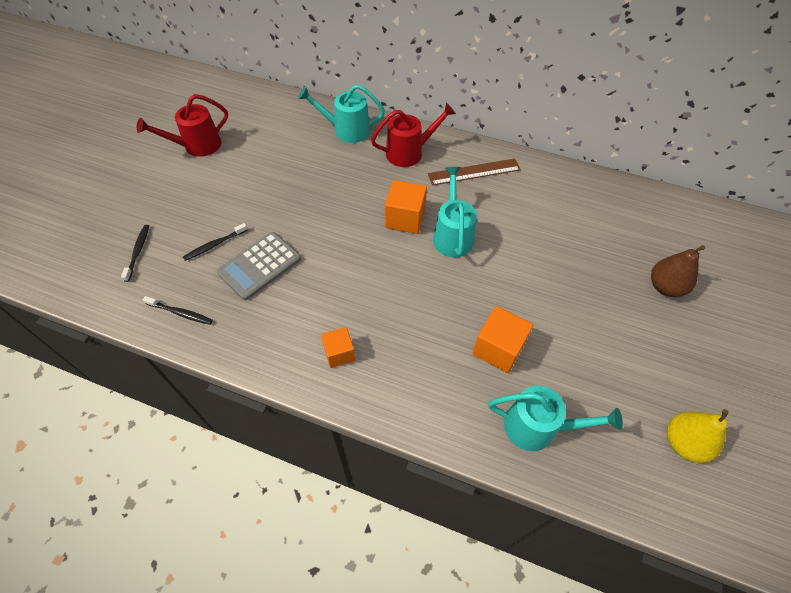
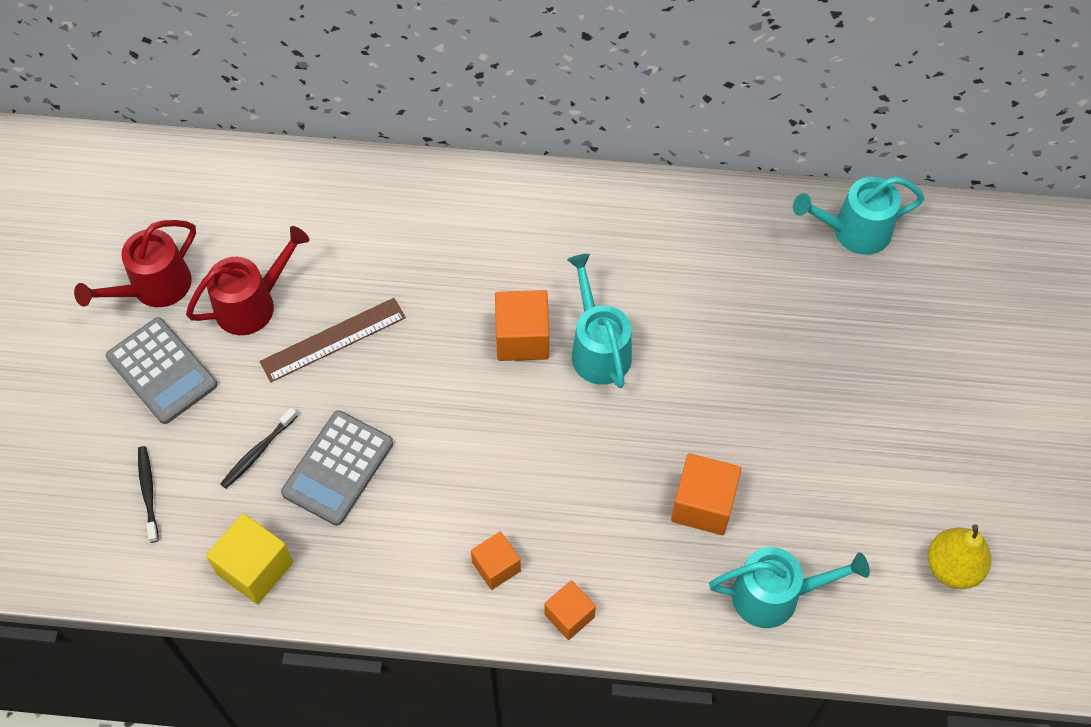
camera: 15 degrees left, 5 degrees up
(180, 188) = (162, 371): none -> grey calculator
(180, 313) = (255, 568): black toothbrush -> yellow cube
(346, 130) = (382, 201): turquoise watering can -> turquoise watering can (854, 231)
(379, 400) = (569, 616): none -> orange cube
(409, 152) = (494, 219): red watering can -> red watering can (252, 304)
(474, 172) = (601, 231): brown ruler -> brown ruler (333, 339)
(665, 287) = (904, 357): brown pear -> none

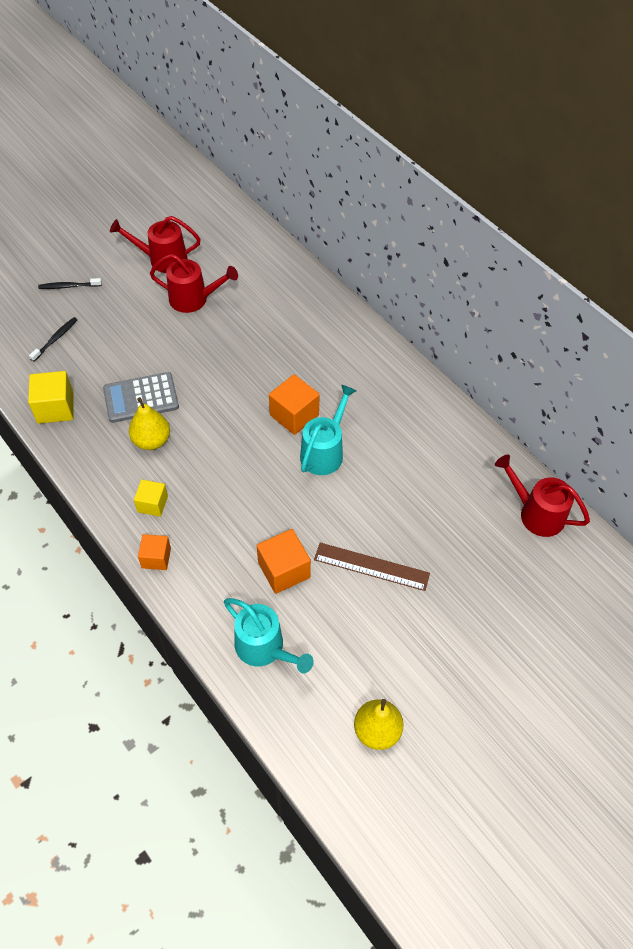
camera: 45 degrees right, 5 degrees down
(162, 371) = (123, 295): grey calculator -> none
(258, 452) = (118, 361): black toothbrush -> black toothbrush (69, 286)
(333, 339) = (208, 342): brown ruler -> brown ruler (371, 566)
(409, 502) = (152, 440): none -> yellow pear
(496, 566) = (152, 504): orange cube -> yellow cube
(854, 231) = (536, 513): turquoise watering can -> red watering can

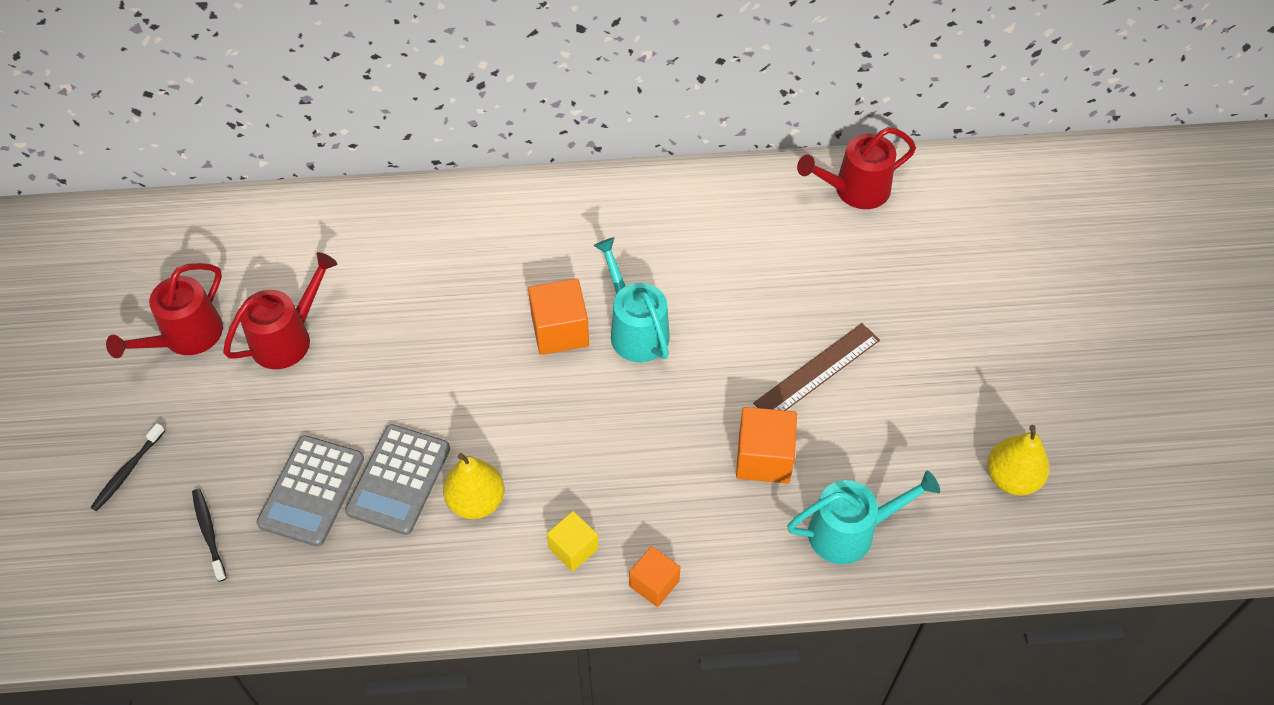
camera: 55 degrees left, 0 degrees up
(55, 408) = (330, 589): yellow cube -> none
(108, 365) = (311, 491): none -> grey calculator

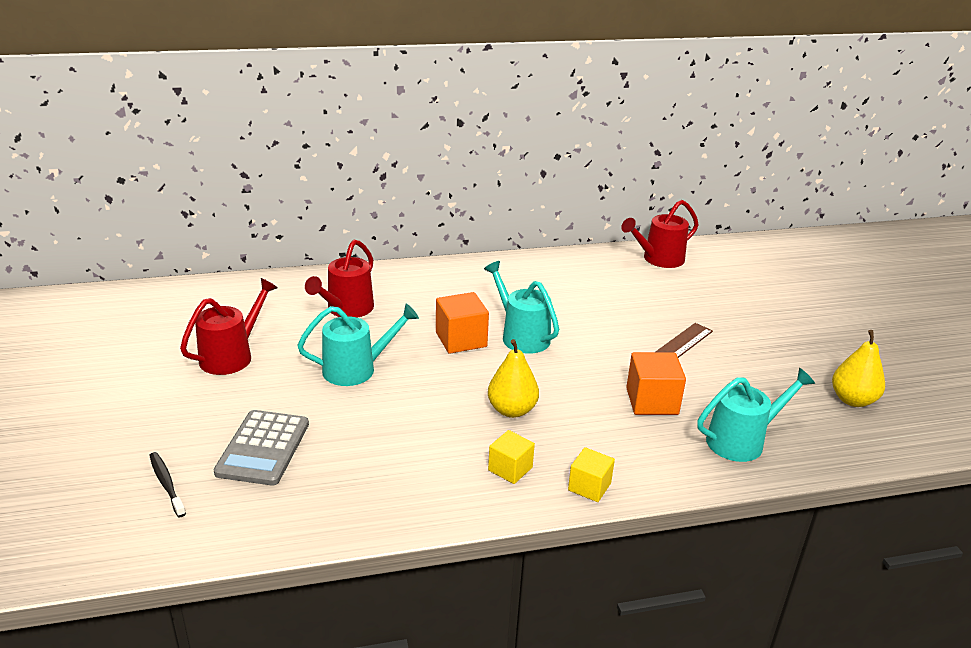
camera: 10 degrees left, 25 degrees down
(127, 471) = (86, 447): black toothbrush -> none
(186, 337) = (141, 360): red watering can -> red watering can (346, 309)
(398, 479) = (342, 435): grey calculator -> none
(428, 373) = (356, 369): none -> turquoise watering can
(476, 501) = (415, 444): yellow pear -> yellow pear (512, 410)
(654, 583) = (589, 487): orange cube -> yellow cube

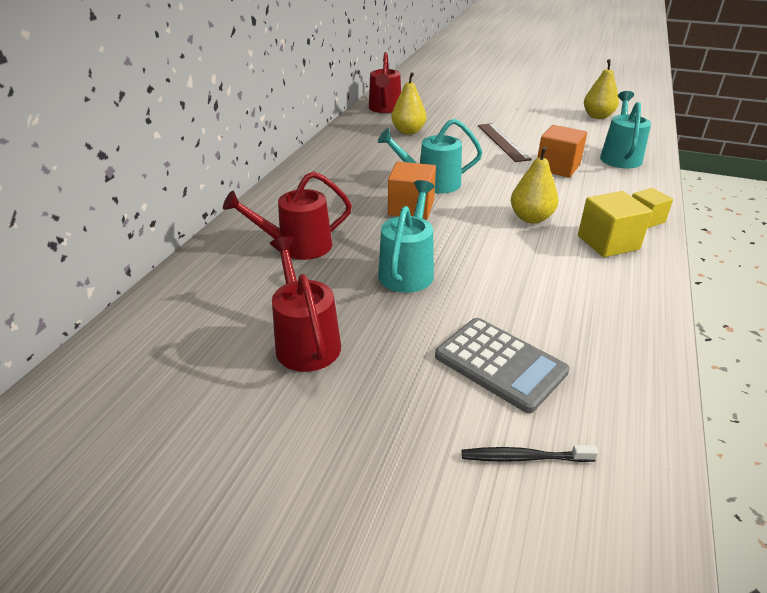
camera: 55 degrees left, 5 degrees up
(346, 309) = (297, 246): red watering can -> red watering can turned 105 degrees clockwise
(510, 469) = (608, 242): yellow cube -> yellow cube, size x1.54
(620, 289) = (408, 131): none -> yellow pear

